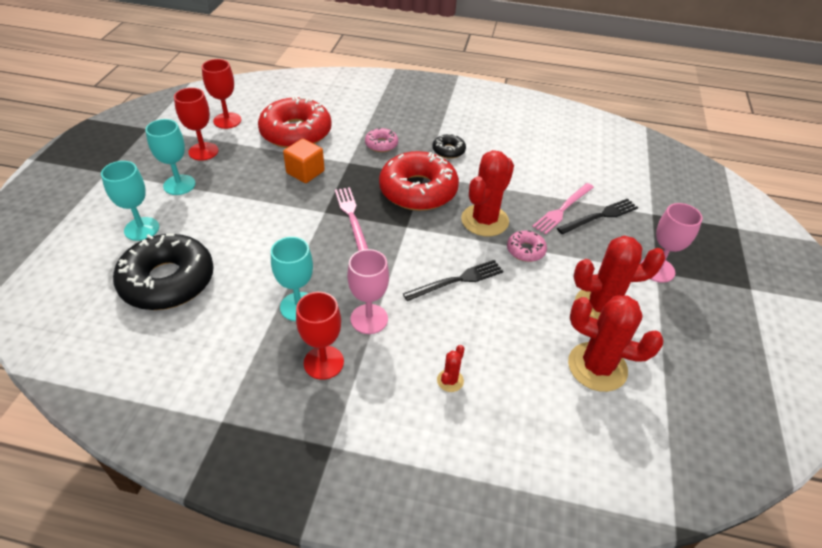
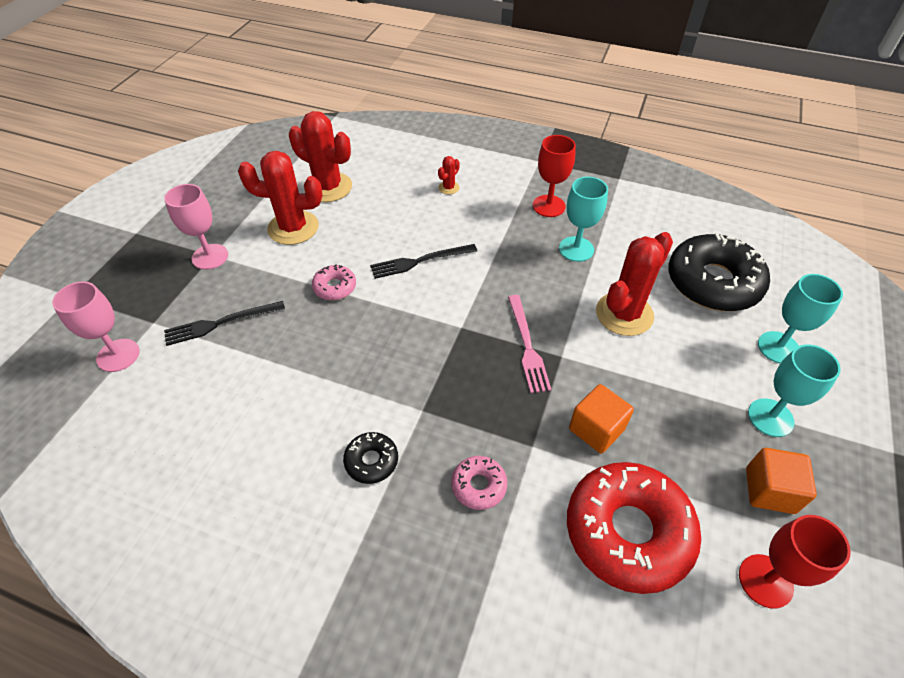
camera: 170 degrees left, 5 degrees up
(203, 151) = (769, 490): red goblet -> orange cube
(369, 319) = (510, 234): pink goblet -> pink goblet (118, 355)
(418, 190) = (436, 382): red donut -> none
(484, 220) = (364, 328): red cactus -> red cactus (624, 314)
(562, 209) = (260, 336): pink fork -> none

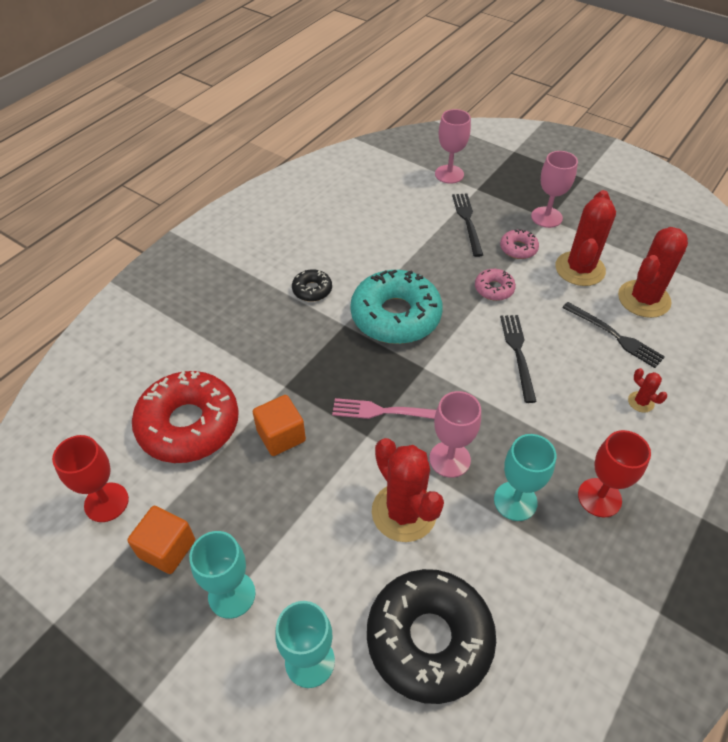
camera: 105 degrees right, 0 degrees up
(379, 203) = (614, 336): none -> black fork
(395, 364) = (395, 316): none -> turquoise donut
(479, 485) = (266, 344): pink donut -> pink donut (518, 249)
(557, 292) = (449, 459): none -> pink goblet

